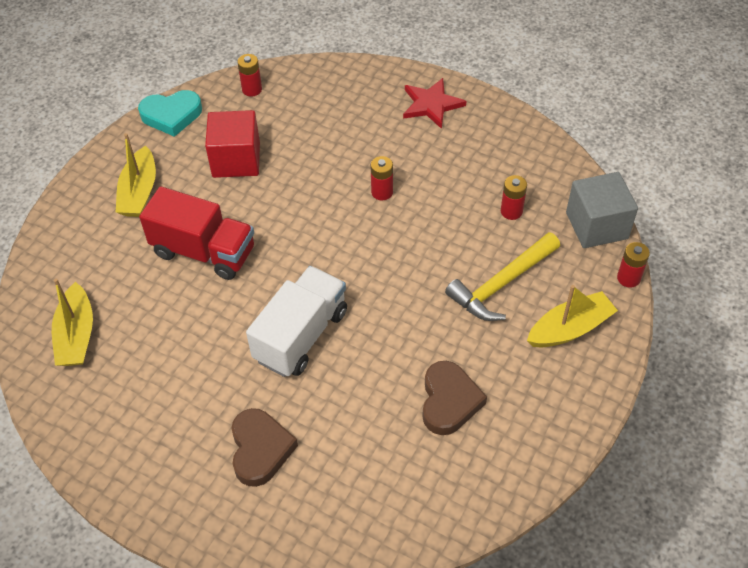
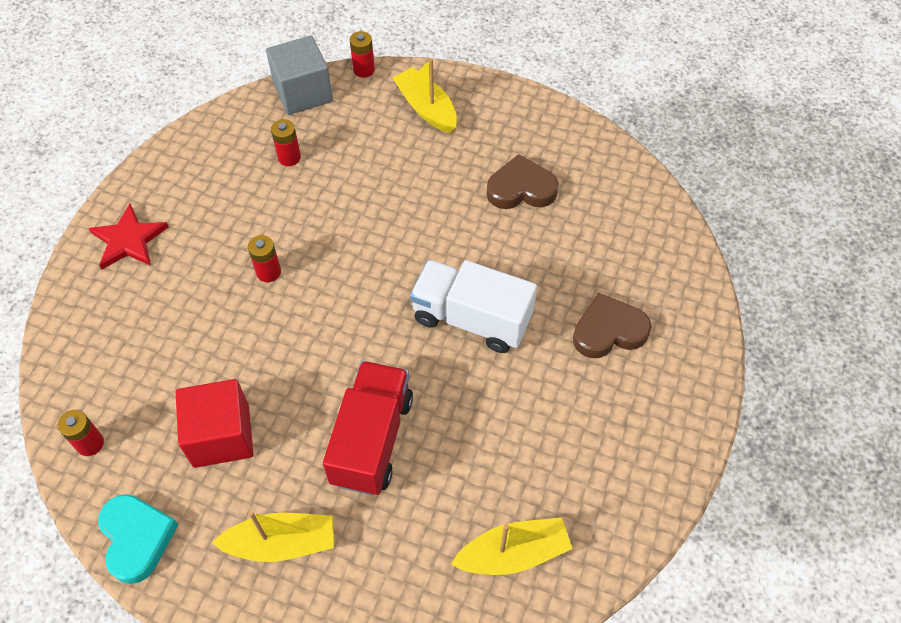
camera: 100 degrees left, 5 degrees up
(501, 284) = (382, 159): yellow hammer -> none

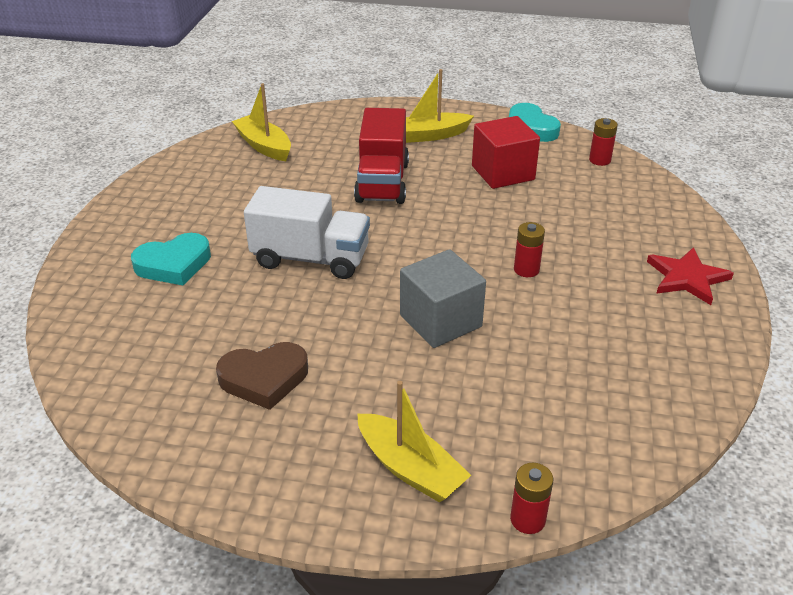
camera: 170 degrees right, 20 degrees down
(289, 157) = (569, 377): red battery -> none
(303, 92) = (601, 467): grey cube -> grey cube (440, 321)
(513, 553) = (264, 146): yellow boat -> yellow boat turned 75 degrees clockwise
(608, 331) = (174, 264): brown heart -> turquoise heart

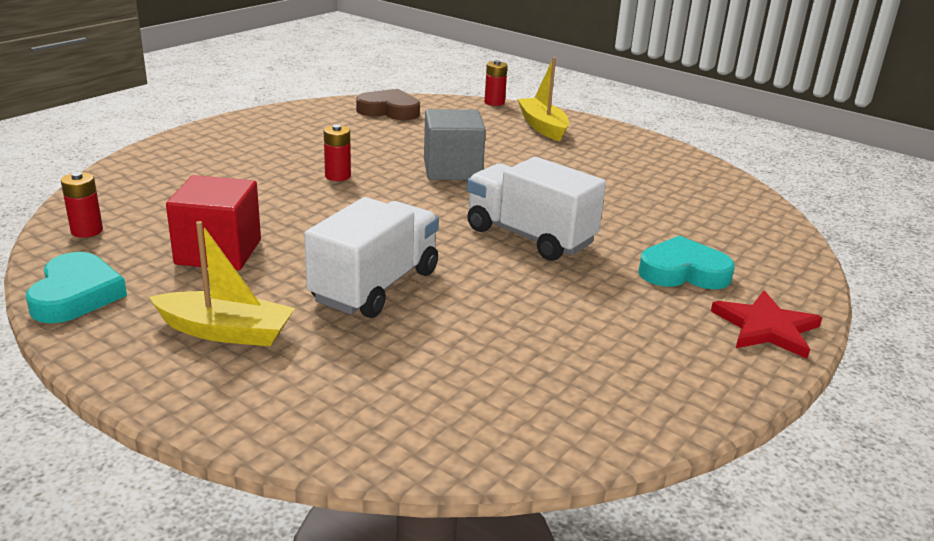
camera: 155 degrees left, 10 degrees down
(264, 146) = (497, 401): yellow boat -> none
(264, 378) = (618, 178): brown heart -> brown heart (389, 111)
(382, 182) = (375, 286): red truck -> white truck
(687, 278) = (223, 140): red star -> red star (766, 328)

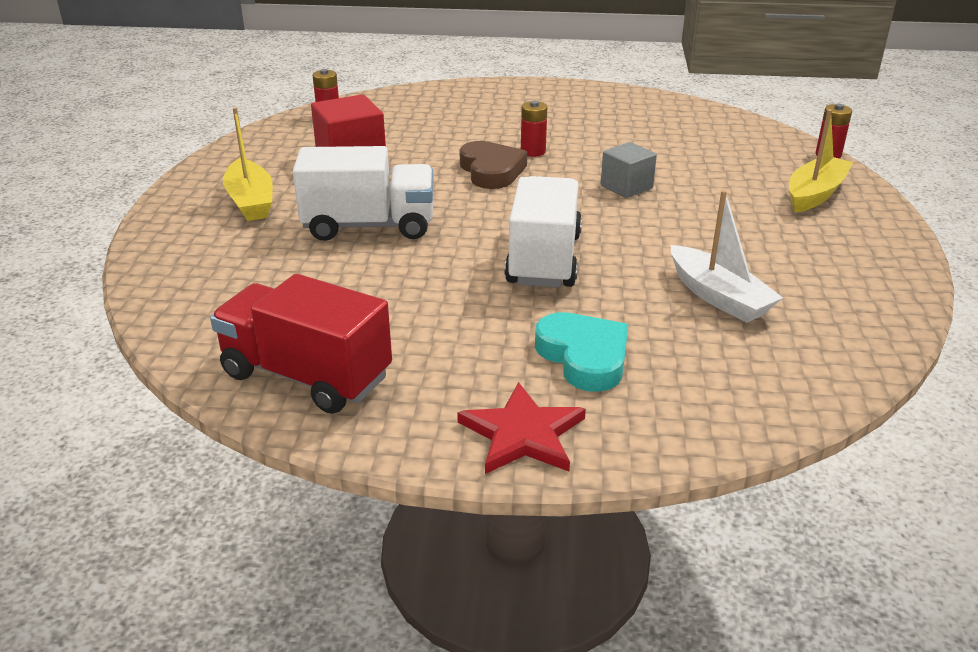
camera: 60 degrees right, 5 degrees up
(76, 295) = (248, 146): turquoise heart -> none
(389, 111) = (705, 123): brown heart -> brown heart (491, 171)
(452, 169) = (626, 187): grey cube -> grey cube, size x0.64
(617, 397) = (306, 376): none -> red truck
(644, 203) = (718, 297): none -> white boat

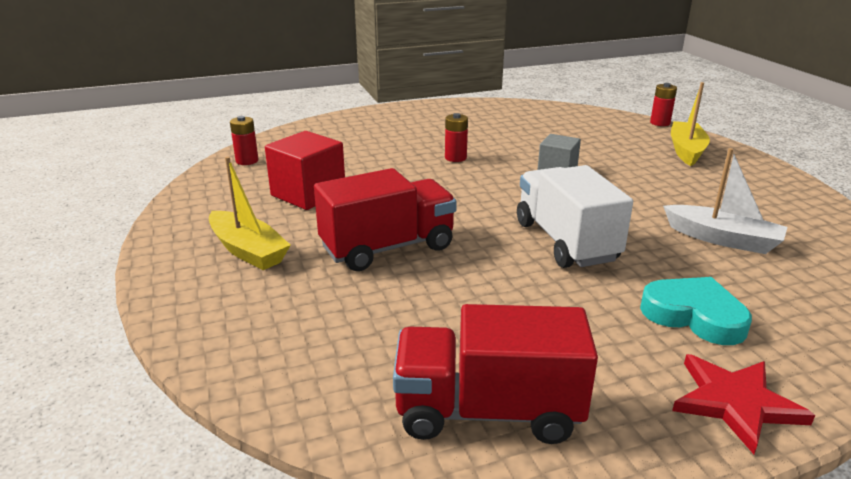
camera: 25 degrees left, 5 degrees down
(369, 226) = (387, 248): white truck -> red truck
(491, 171) = (440, 179): brown heart -> none

